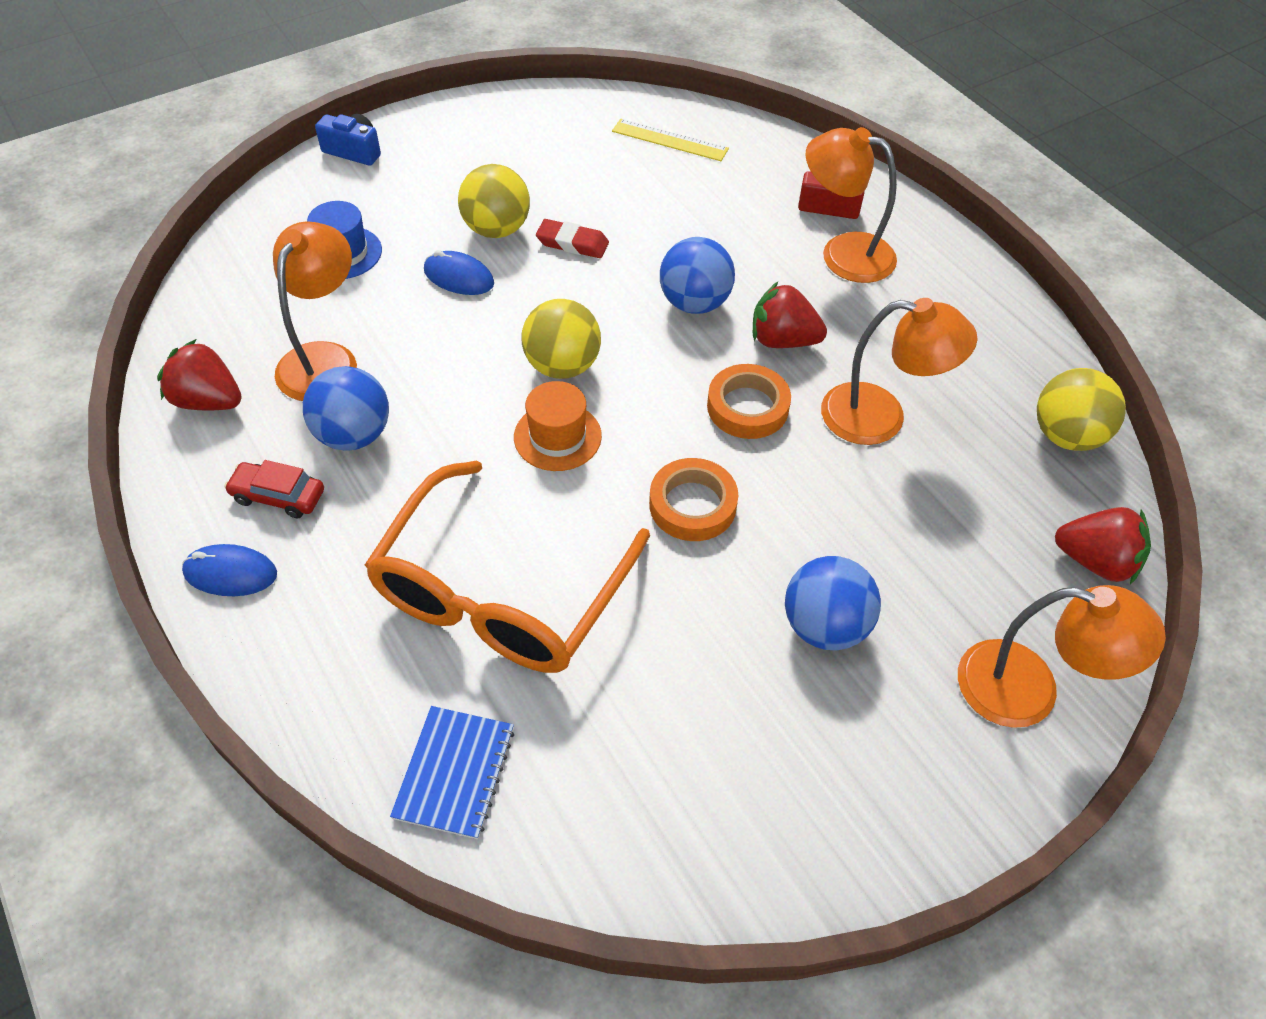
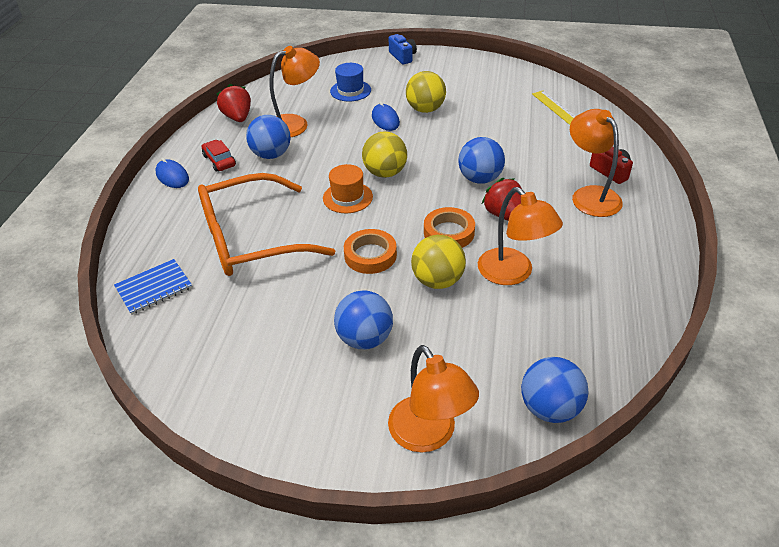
camera: 45 degrees right, 10 degrees down
(572, 243) = (452, 129): red eraser -> none
(1066, 436) = (614, 343): yellow ball -> yellow ball (437, 281)
(1095, 561) = (549, 408): red strawberry -> blue ball

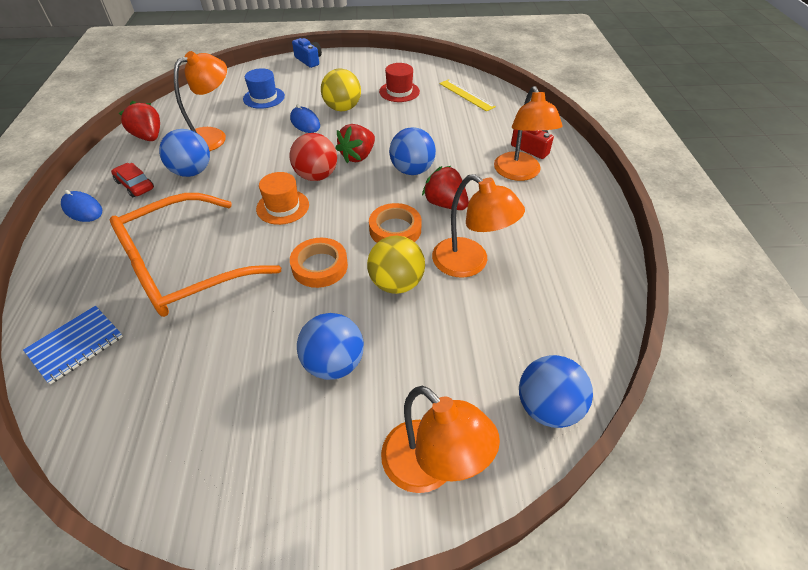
camera: 15 degrees left, 5 degrees up
(385, 173) = (316, 176): yellow ball -> red ball
(429, 159) = (358, 156): none -> red strawberry
(487, 98) = (399, 91): none -> red hat
(590, 195) = (519, 173): orange lamp -> orange lamp turned 150 degrees counterclockwise

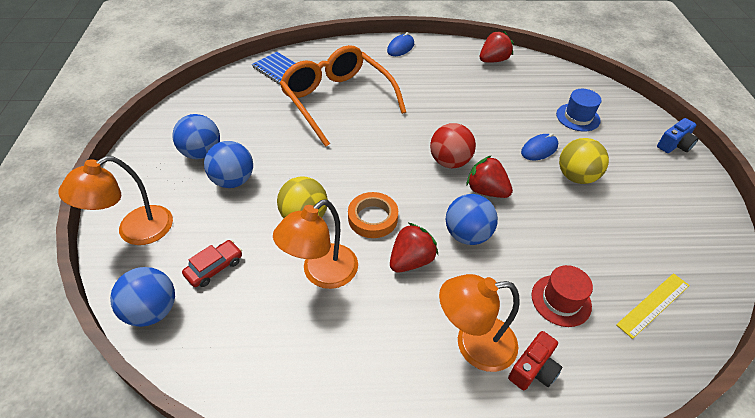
camera: 90 degrees right, 0 degrees up
(135, 185) = (429, 64): red car -> red car (214, 267)
(192, 172) = (448, 89): blue ball -> blue ball (202, 153)
(212, 136) = (501, 93): orange lamp -> none
(283, 207) = (404, 143): orange hat -> none
(319, 266) = (330, 169): orange tape -> none
(399, 91) = (633, 228): red hat -> red hat (561, 300)

